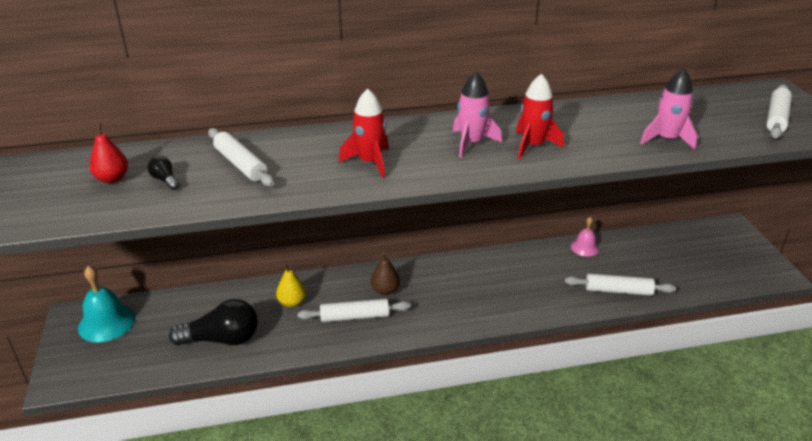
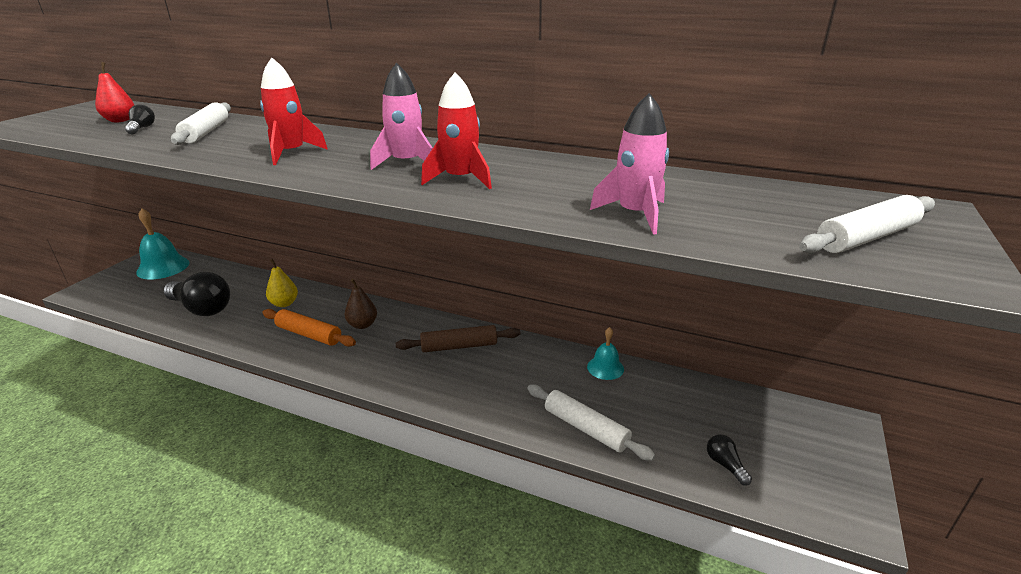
camera: 35 degrees right, 5 degrees down
(354, 316) = (309, 334): white rolling pin -> orange rolling pin
(478, 274) = (459, 346): none -> brown rolling pin
(584, 247) = (605, 367): pink bell -> turquoise bell
(704, 276) = (725, 465): none -> black light bulb

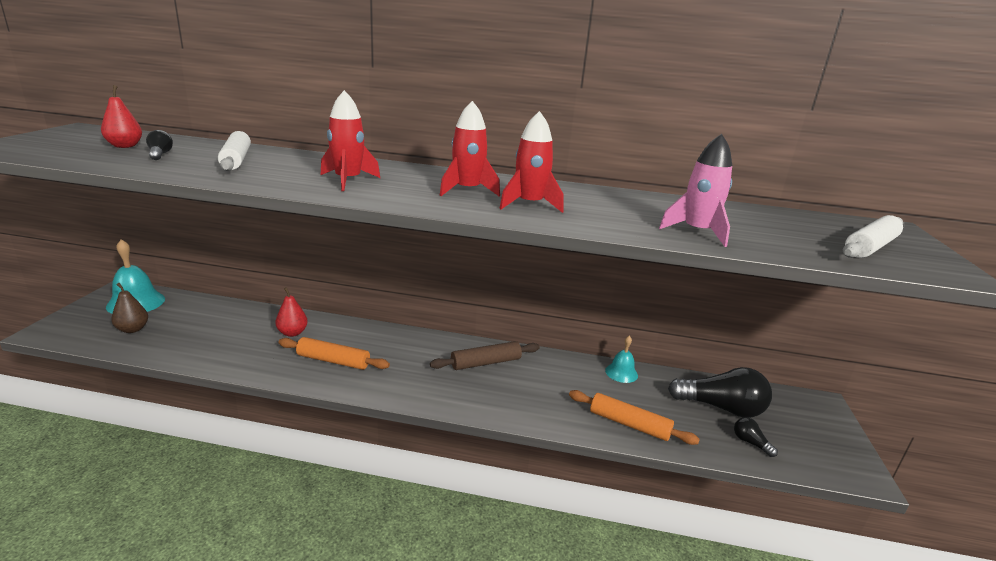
camera: 15 degrees left, 5 degrees down
(202, 308) = (203, 342): black light bulb -> black light bulb (721, 408)
(284, 303) = (292, 333): yellow pear -> red pear
(362, 325) = (383, 349): brown pear -> brown pear (132, 329)
(406, 163) = (467, 191): pink rocket -> red rocket
(585, 428) = (629, 424): white rolling pin -> orange rolling pin

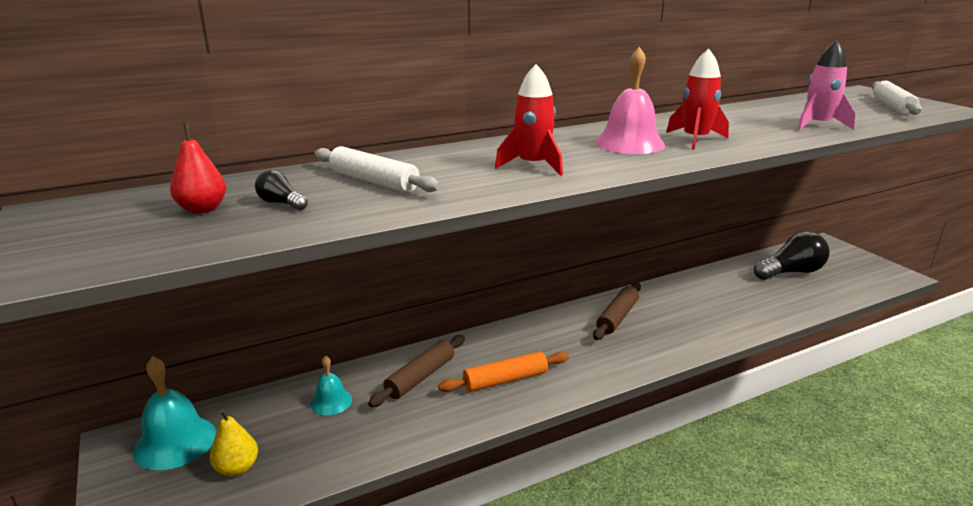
camera: 35 degrees left, 0 degrees up
(132, 329) = (237, 468): brown pear -> yellow pear
(292, 333) = (420, 377): red pear -> brown rolling pin
(467, 191) = (629, 143): red rocket -> pink bell
(621, 373) = (707, 278): turquoise bell -> turquoise bell (331, 401)
(629, 424) = (768, 310): orange rolling pin -> none
(750, 443) = (836, 286): black light bulb -> none

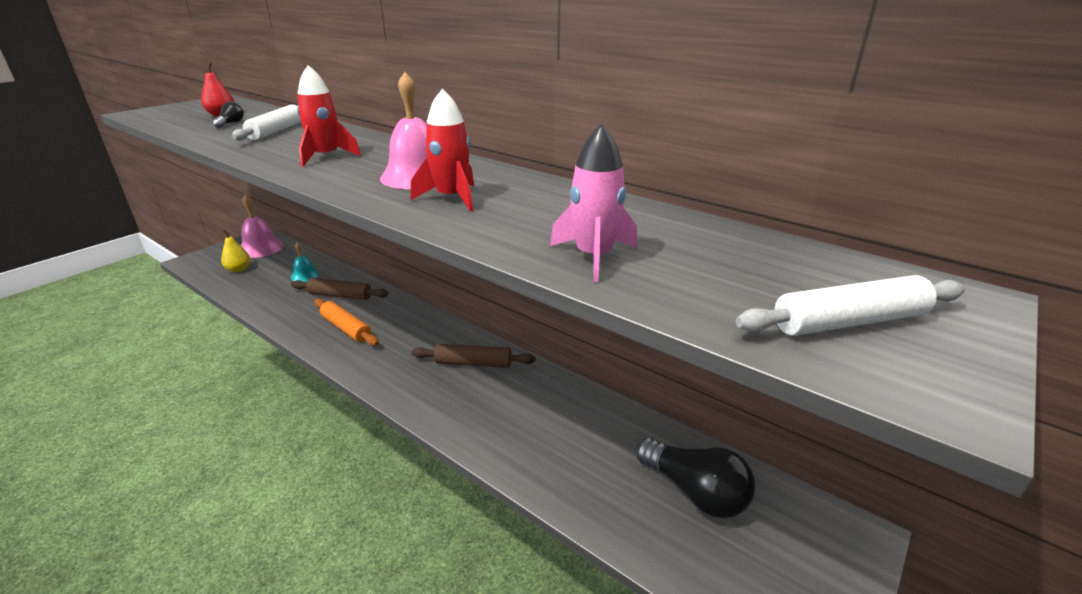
camera: 65 degrees right, 5 degrees up
(175, 442) = (261, 248): turquoise bell -> pink bell

